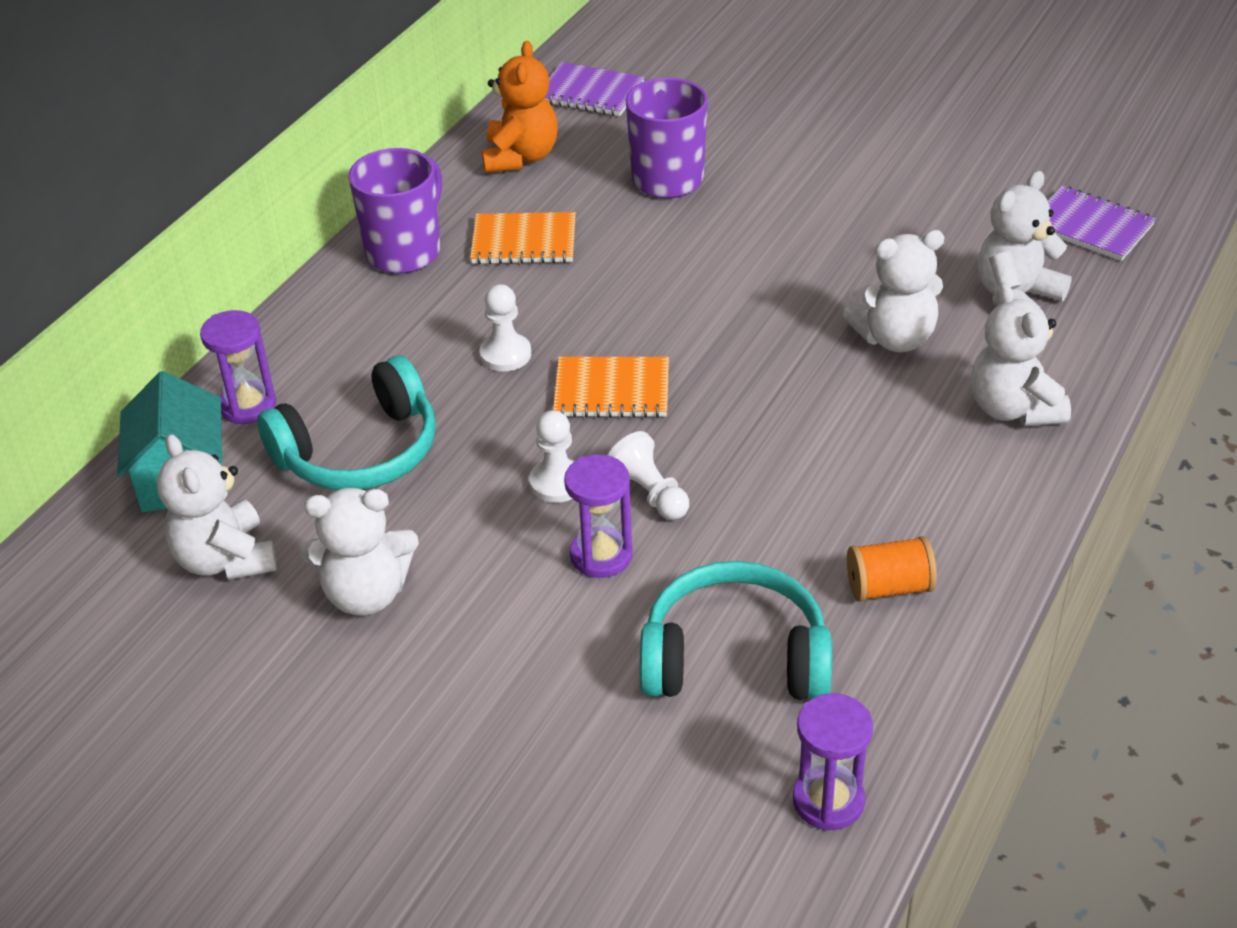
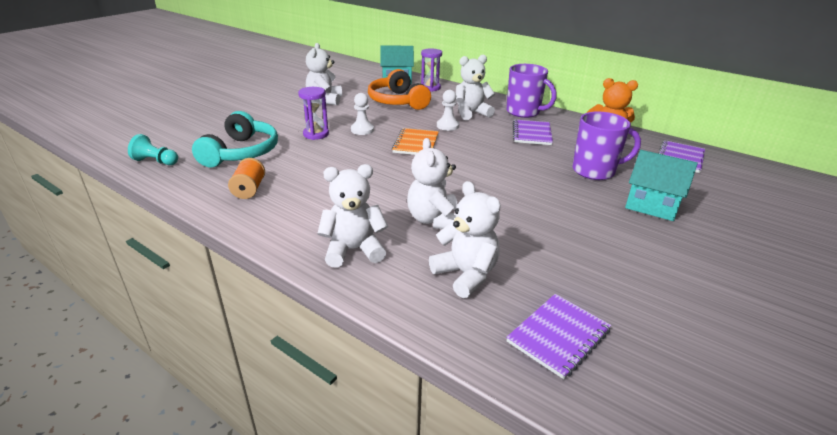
camera: 95 degrees right, 10 degrees down
(225, 559) = (355, 84): white teddy bear -> white teddy bear (471, 113)
(360, 452) = (397, 101): turquoise headphones -> orange headphones
(524, 241) = (532, 134): orange notebook -> purple notebook
(649, 493) = (345, 145): white pawn -> none
(762, 136) = (652, 205): none -> turquoise house
(828, 801) = (156, 161): purple hourglass -> turquoise pawn

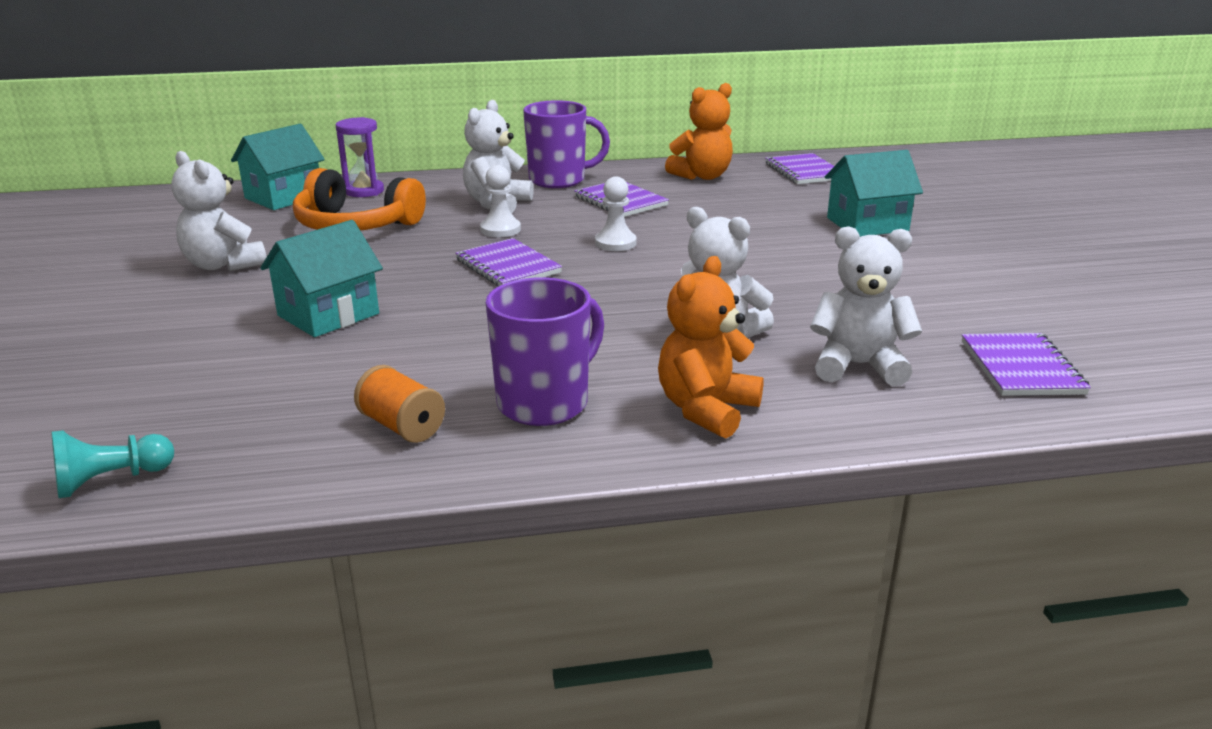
camera: 45 degrees left, 5 degrees down
(241, 153) = (258, 391): turquoise headphones -> none
(316, 134) = (328, 314): purple hourglass -> turquoise house
(353, 250) = (706, 410): white teddy bear -> orange teddy bear
(362, 130) = (390, 280): white pawn -> white pawn (615, 243)
(416, 144) = (508, 266): orange notebook -> purple notebook
(595, 171) = (761, 214): purple mug -> purple mug (545, 403)

